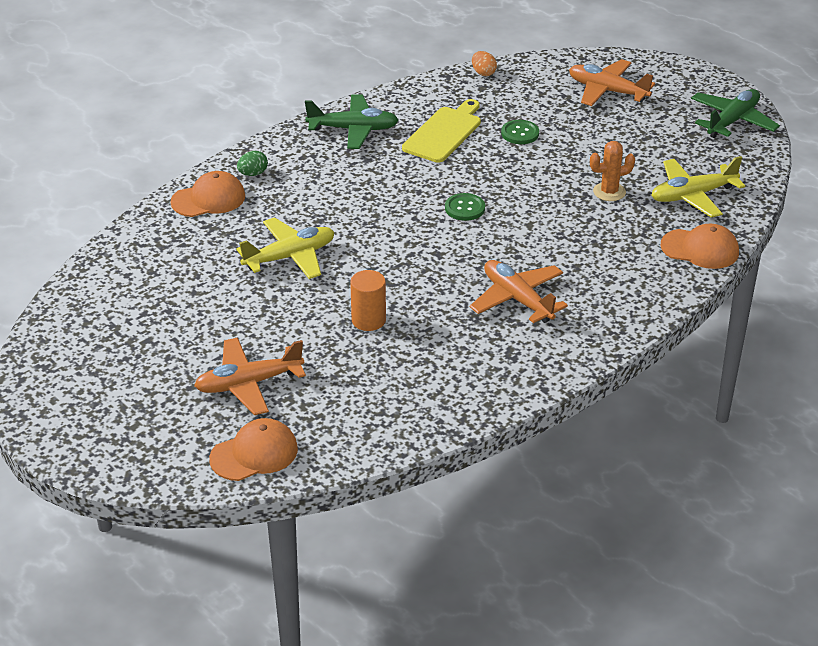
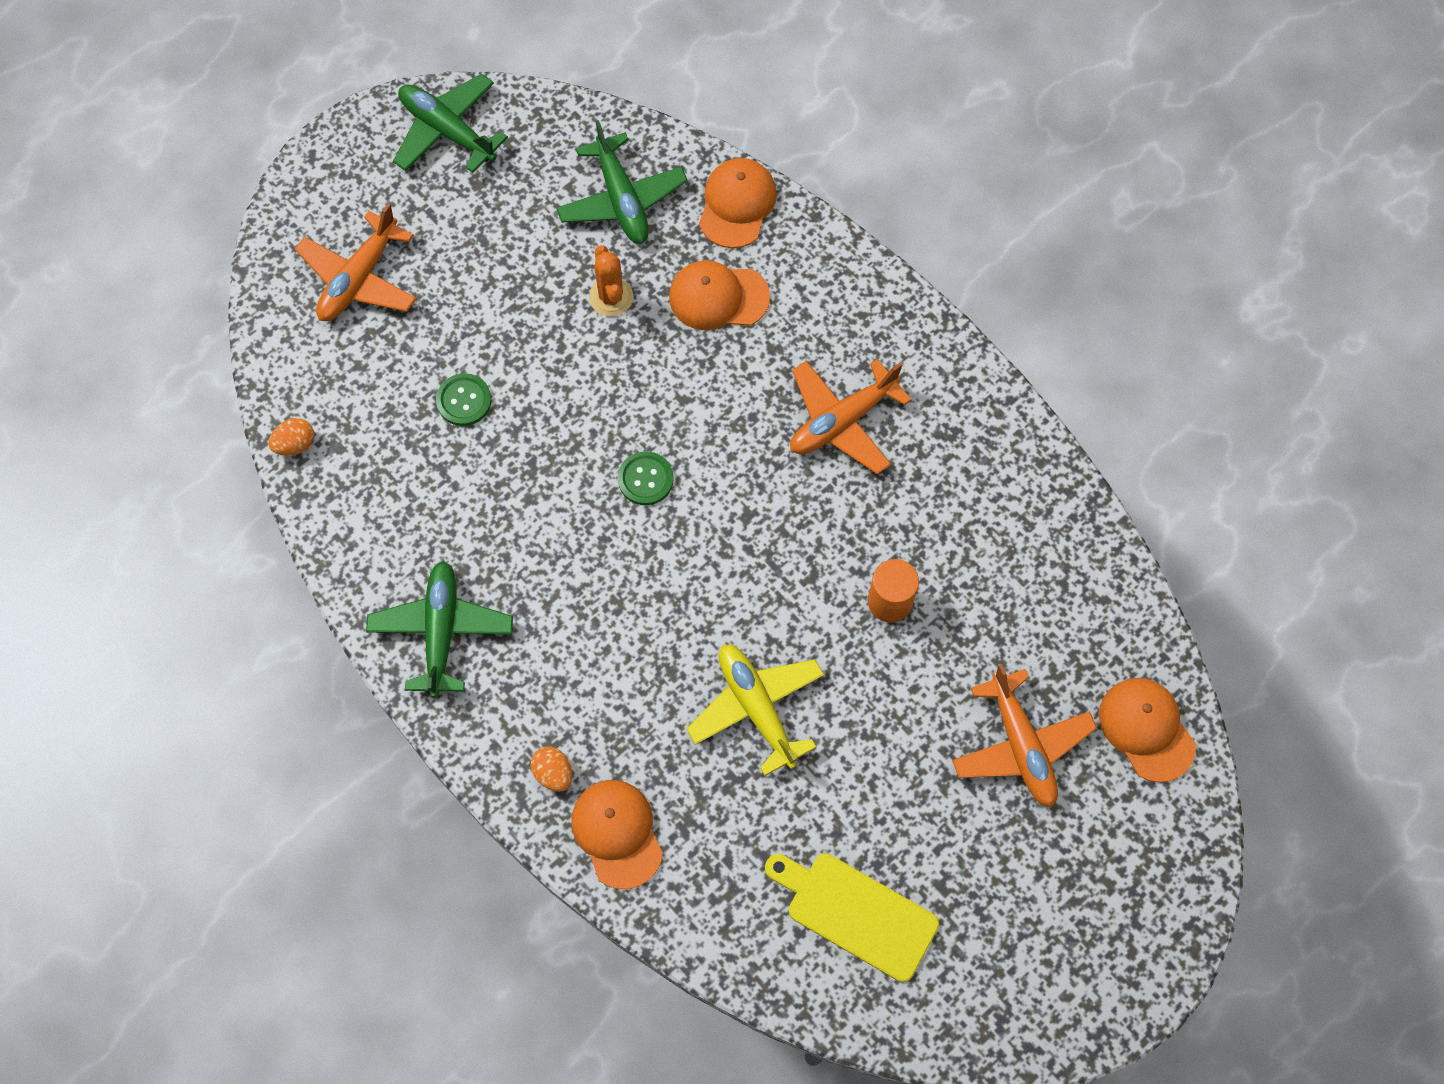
camera: 90 degrees left, 30 degrees up
(253, 174) = (553, 773): green egg -> orange egg
(444, 133) = (457, 503): yellow cutting board -> yellow cutting board (856, 913)
(617, 240) = (718, 297): none -> orange cap
(693, 195) = (621, 199): yellow plane -> green plane

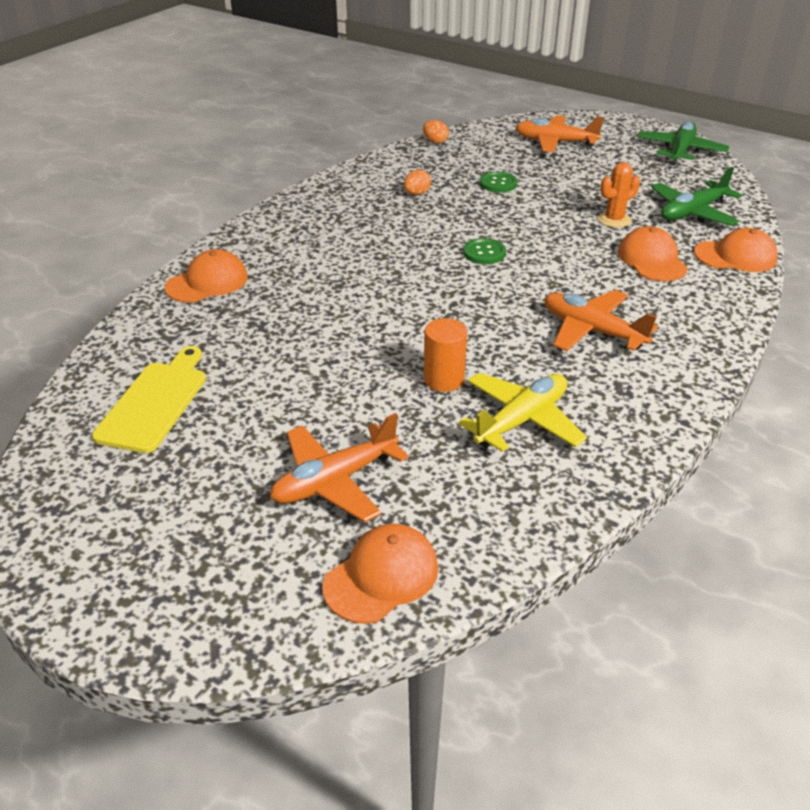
camera: 75 degrees right, 30 degrees down
(441, 631) = (335, 200): green plane -> none
(553, 773) = (247, 252): orange egg -> orange egg (417, 194)
(756, 708) = (322, 326): yellow plane -> yellow plane (521, 420)

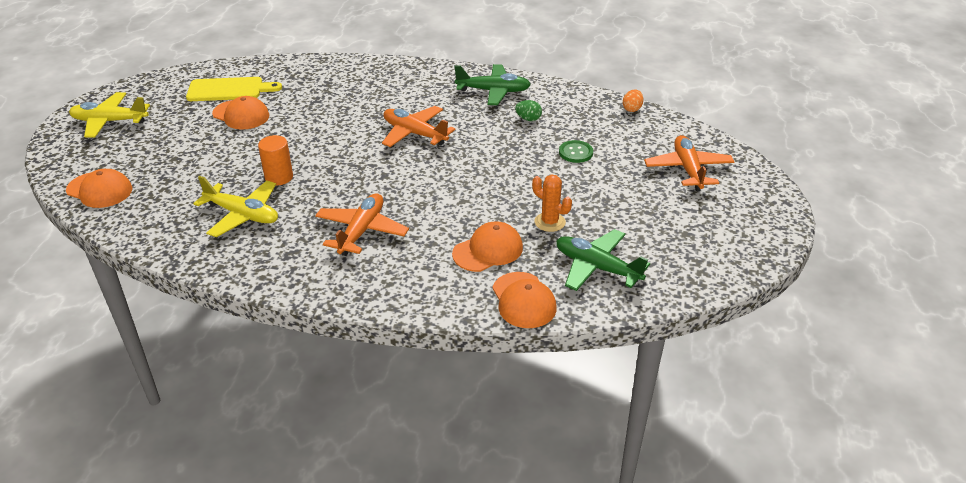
camera: 70 degrees right, 0 degrees up
(147, 557) = (110, 121): none -> yellow plane
(207, 282) = (356, 71): orange cap -> orange cap (241, 115)
(335, 481) = (172, 160): orange plane -> orange plane (415, 134)
(417, 194) = (528, 119): orange egg -> green egg
(484, 253) = (451, 165): green button -> none
(680, 151) = (737, 249): green plane -> green plane (493, 91)

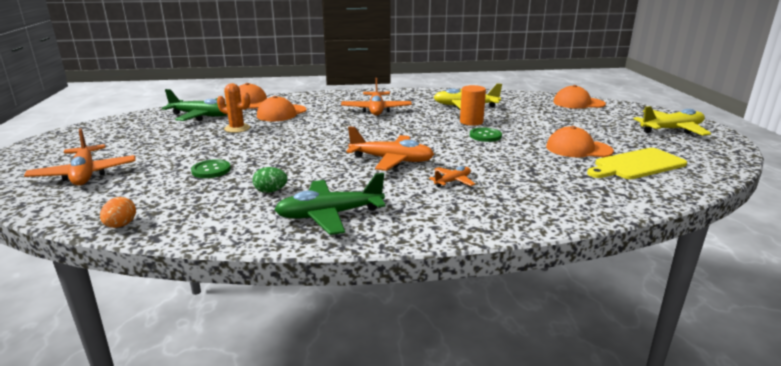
camera: 160 degrees right, 15 degrees down
(295, 150) = (485, 136): none -> green button
(387, 102) = (453, 181): none -> orange plane

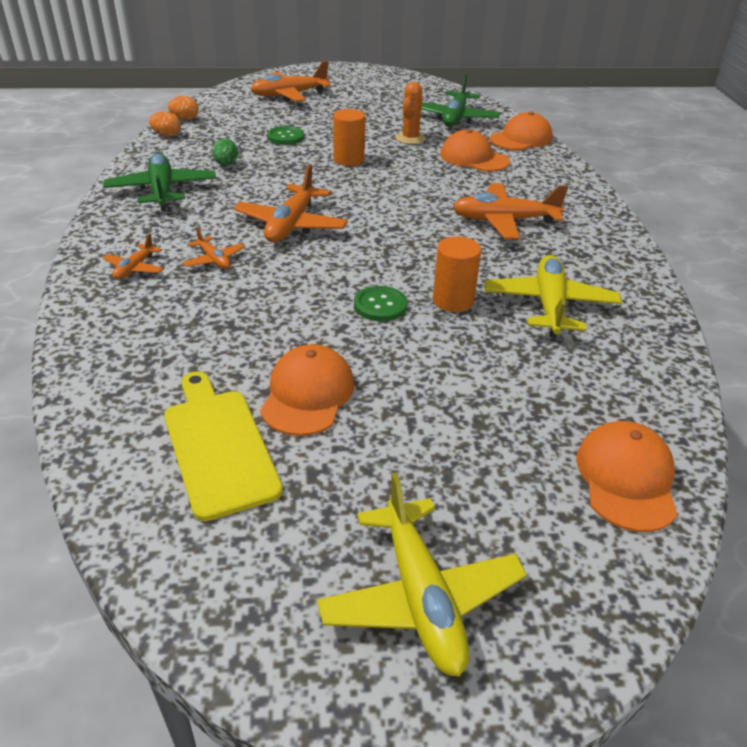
camera: 90 degrees right, 15 degrees up
(172, 231) = (167, 135): none -> orange egg
(274, 146) = (348, 160): none -> orange cylinder
(478, 209) = (135, 268): none -> orange plane

